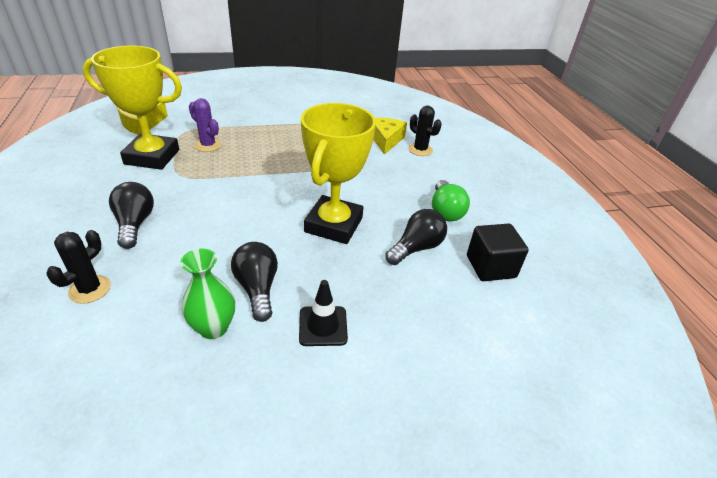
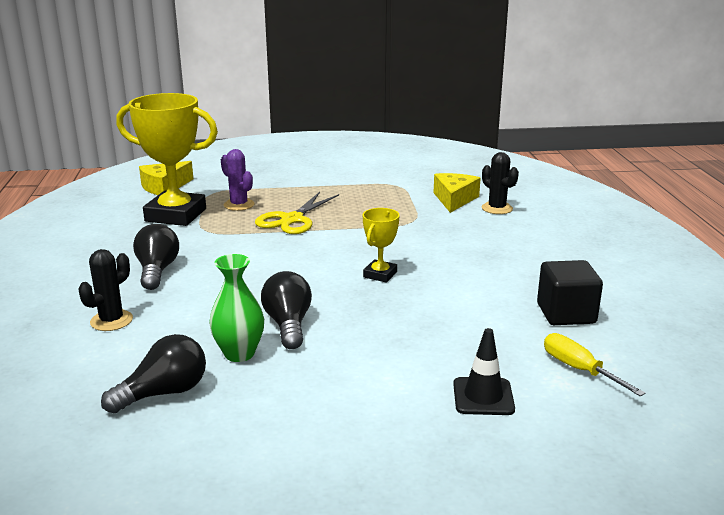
camera: 10 degrees right, 15 degrees down
(255, 162) = (292, 219): none -> yellow scissors
(323, 326) = (358, 356): black traffic cone -> black traffic cone (483, 397)
(334, 225) = (380, 274): yellow trophy -> yellow trophy, size x0.48
(416, 248) = (476, 296): black light bulb -> black light bulb (164, 393)
(445, 211) = (518, 264): green light bulb -> none
(512, 334) = (579, 370): none -> yellow screwdriver

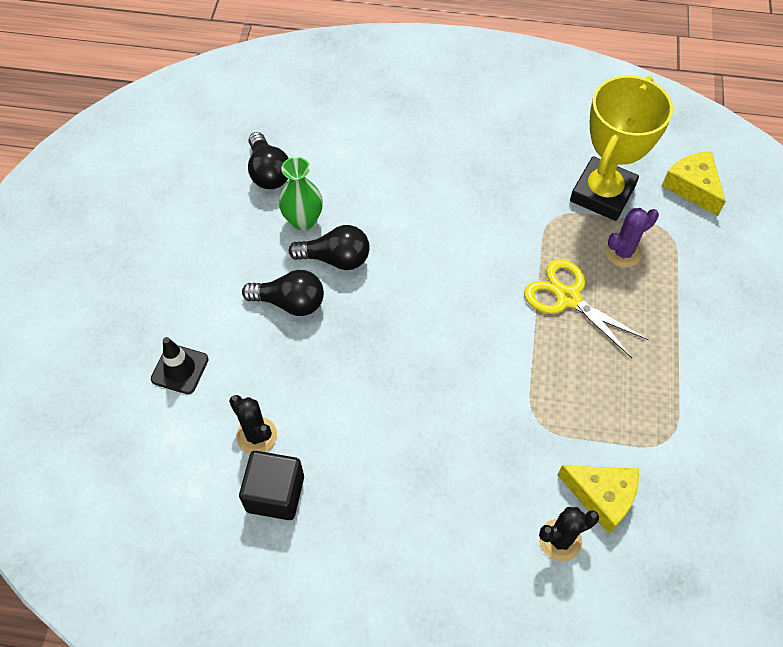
camera: 105 degrees right, 35 degrees up
(111, 321) = (384, 143): black cactus -> black cactus (257, 435)
(157, 271) = (467, 174): black light bulb -> black light bulb (290, 302)
(380, 274) = (408, 351): yellow trophy -> none
(579, 370) = (183, 458): yellow screwdriver -> none

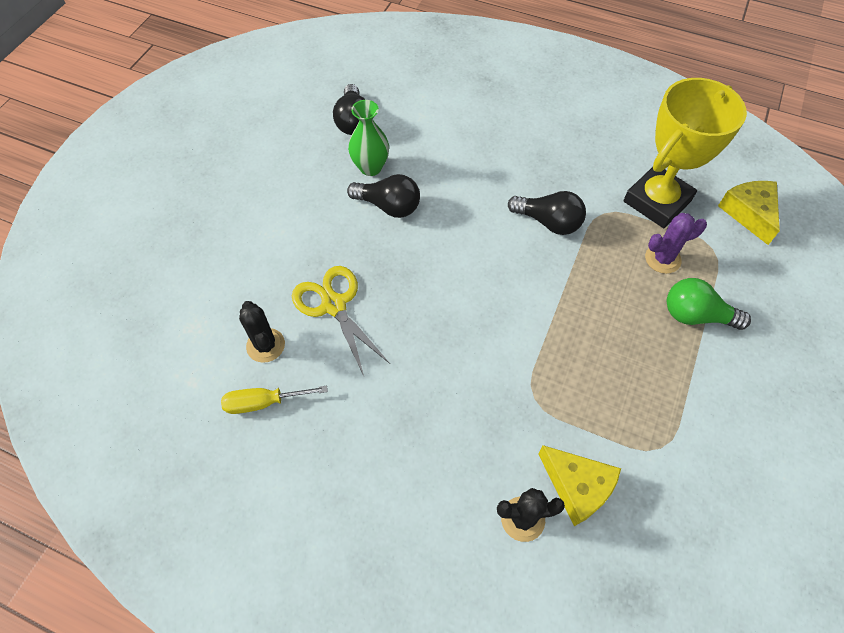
camera: 15 degrees right, 0 degrees up
(180, 369) = (219, 270): black traffic cone -> none
(275, 493) = (264, 402): black cube -> yellow screwdriver
(290, 302) = (335, 235): black light bulb -> black light bulb (548, 222)
(568, 298) = (597, 289): yellow scissors -> yellow scissors (334, 305)
(668, 303) = (696, 315): none -> green light bulb

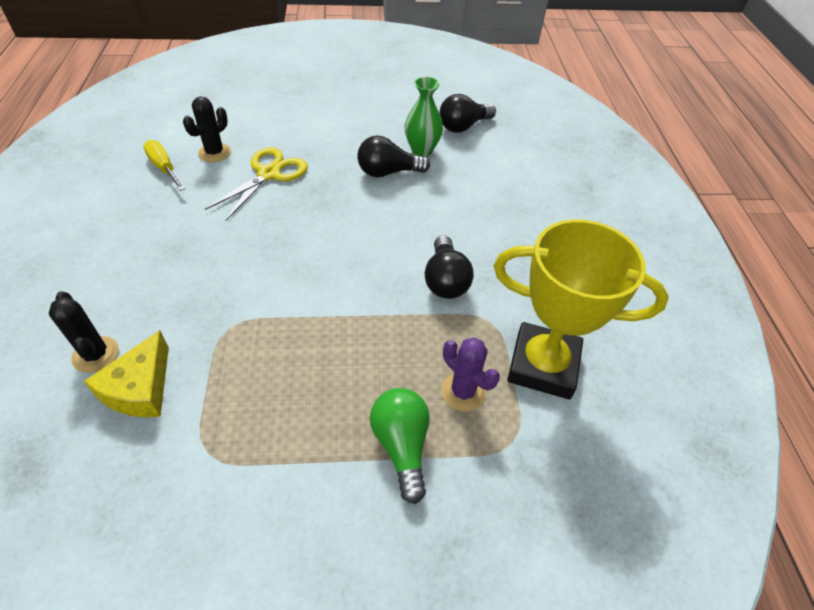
camera: 60 degrees right, 10 degrees down
(388, 206) = (388, 172): black light bulb -> black light bulb turned 90 degrees clockwise
(749, 213) = (599, 471): yellow cheese -> none

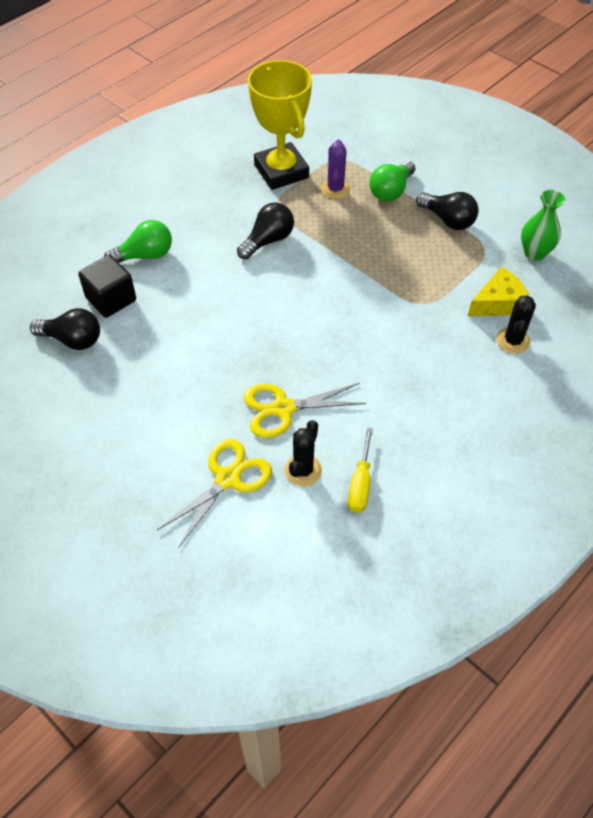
camera: 130 degrees left, 5 degrees up
(214, 153) = (303, 470): black cactus -> black cactus turned 60 degrees counterclockwise
(261, 124) = (228, 479): none -> yellow scissors
(388, 172) = (194, 341): black light bulb -> black light bulb (448, 220)
(422, 150) = (140, 342): green vase -> green vase (534, 253)
(483, 159) = (111, 299): none -> black cube
(514, 199) = (145, 255): none -> green light bulb

